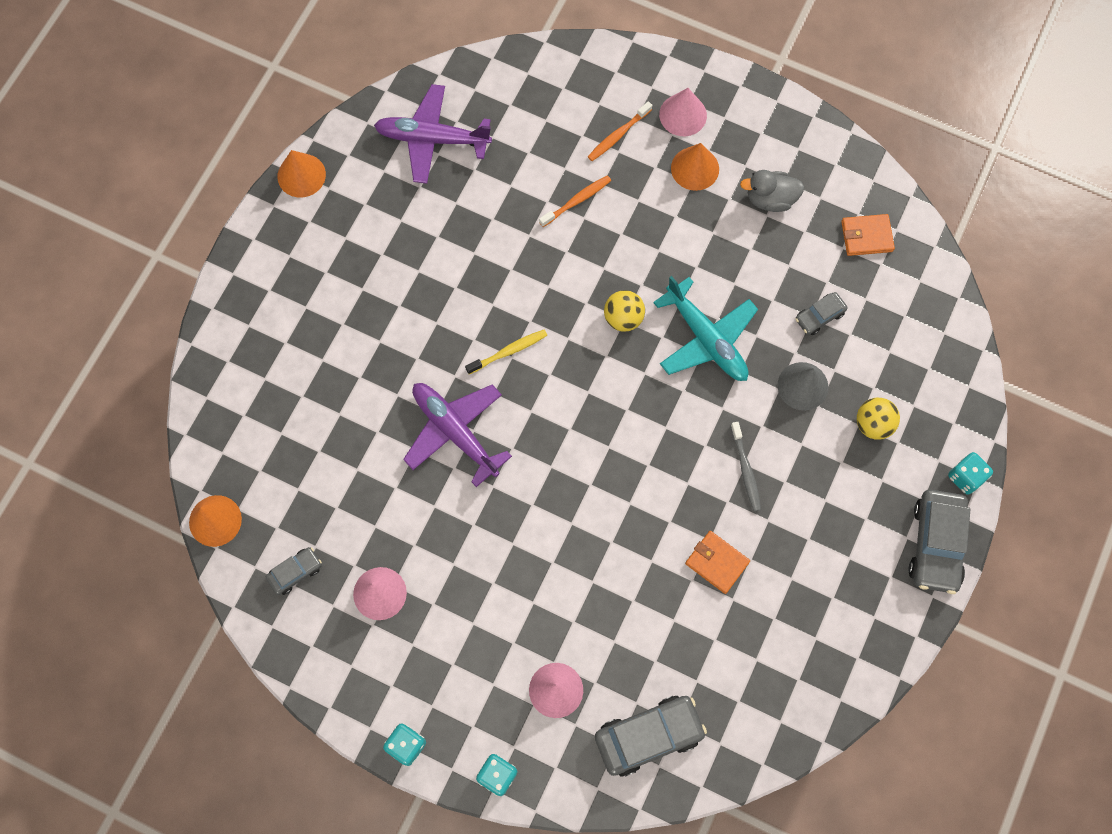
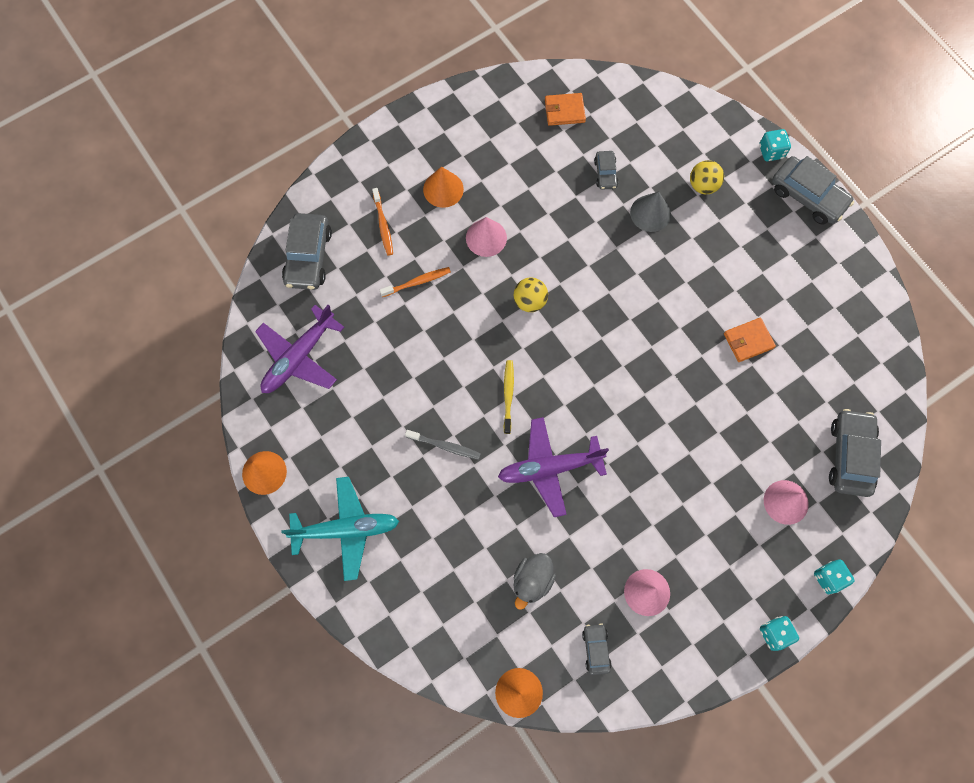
camera: 60 degrees left, 0 degrees up
(540, 88) = (308, 257): none -> grey car
(577, 201) = (417, 282): orange toothbrush -> orange toothbrush turned 75 degrees clockwise
(683, 115) = (396, 173): pink cone -> pink cone (486, 238)
(706, 339) = (579, 255): turquoise plane -> turquoise plane (346, 529)
(745, 470) = (691, 284): grey toothbrush -> grey toothbrush (445, 446)
(770, 199) = (498, 154): grey duck -> grey duck (532, 581)
(866, 236) = (564, 111): orange wallet -> orange wallet turned 60 degrees clockwise

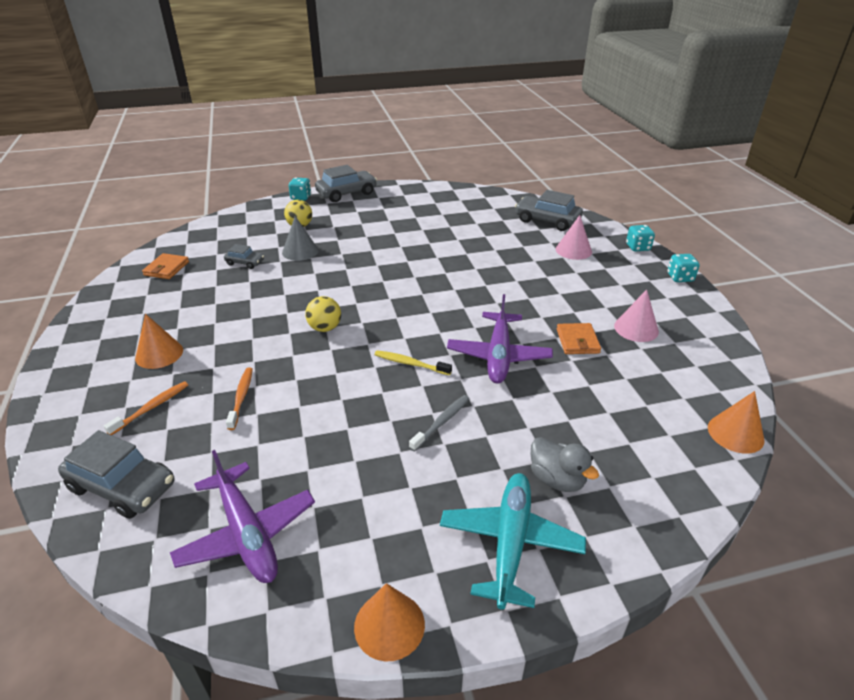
camera: 70 degrees left, 35 degrees down
(383, 225) = (151, 407): orange toothbrush -> orange toothbrush turned 60 degrees counterclockwise
(486, 238) = (238, 339): pink cone -> none
(532, 581) = (613, 394): grey duck -> grey duck (557, 479)
(596, 649) = (689, 370): grey car -> none
(748, 341) = (438, 236): orange wallet -> orange wallet (577, 341)

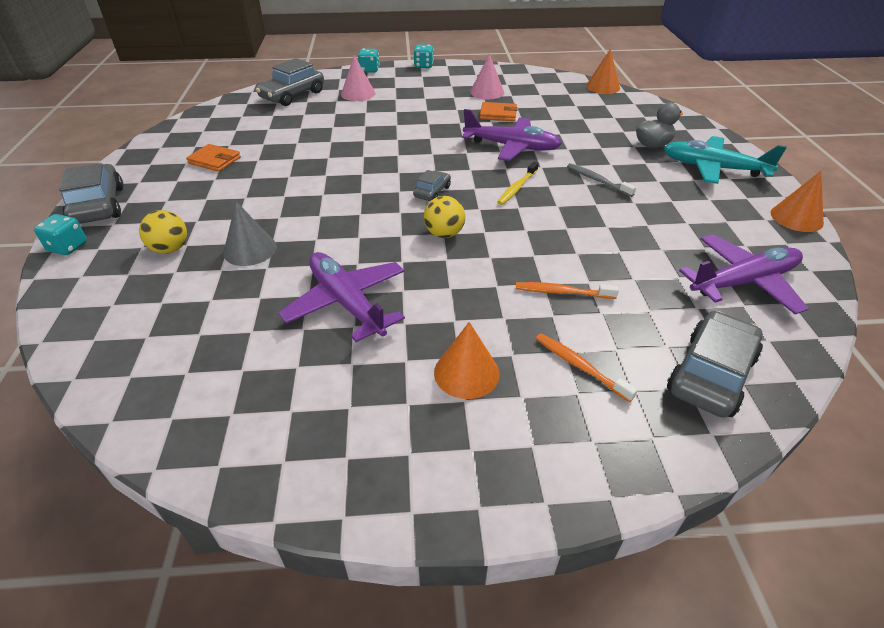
camera: 80 degrees left, 5 degrees up
(166, 268) = (212, 393): orange wallet -> orange wallet (214, 160)
(239, 297) = (346, 302): none -> purple plane
(245, 263) = (250, 301): grey car -> grey car (432, 192)

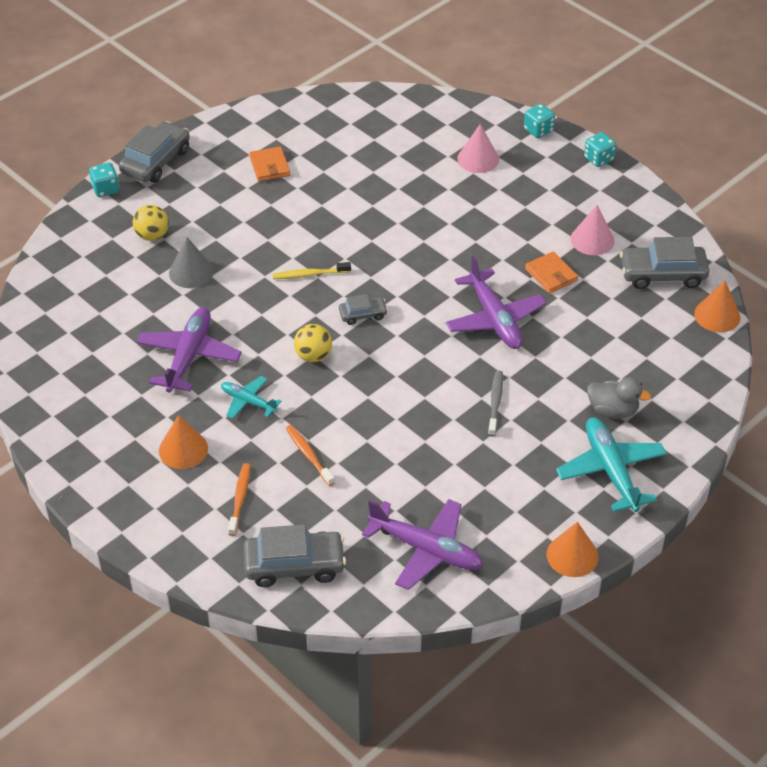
camera: 50 degrees right, 5 degrees up
(293, 95) = (422, 123): grey car -> grey car (662, 274)
(453, 295) = (248, 401): none -> turquoise plane
(517, 188) = (425, 360): yellow toothbrush -> yellow toothbrush (309, 274)

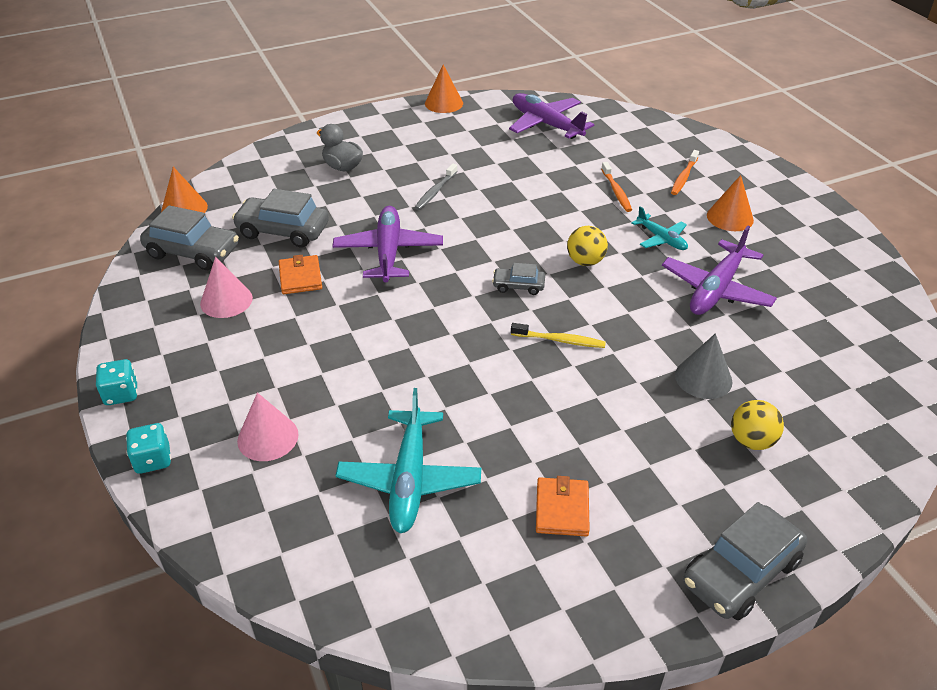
camera: 160 degrees left, 5 degrees down
(105, 189) = (823, 539): turquoise dice -> none
(294, 565) = (649, 135): grey car -> grey car (283, 231)
(611, 470) = (378, 136): turquoise plane -> turquoise plane (409, 479)

